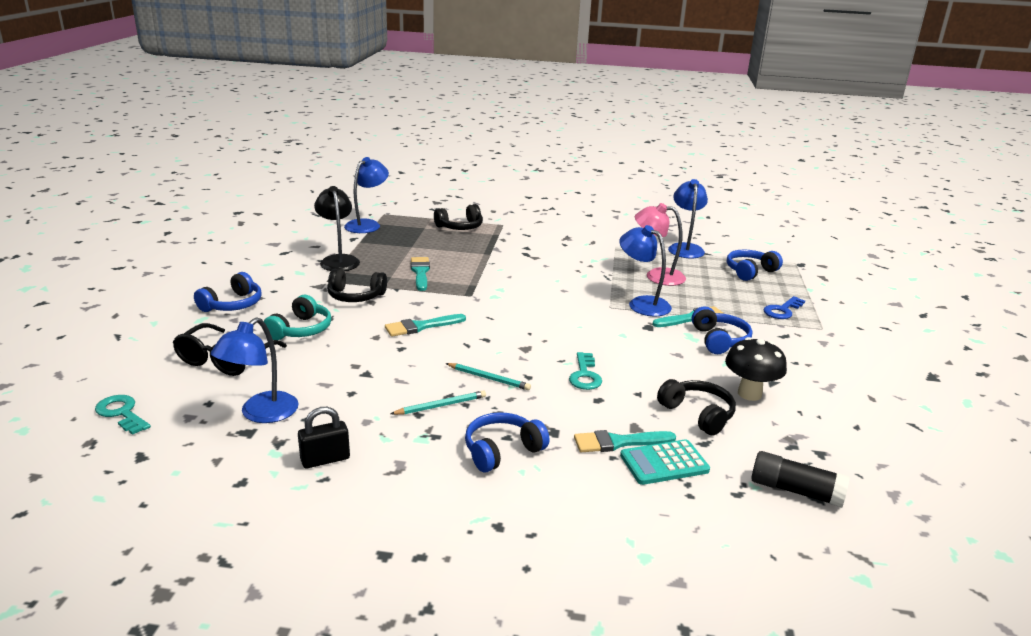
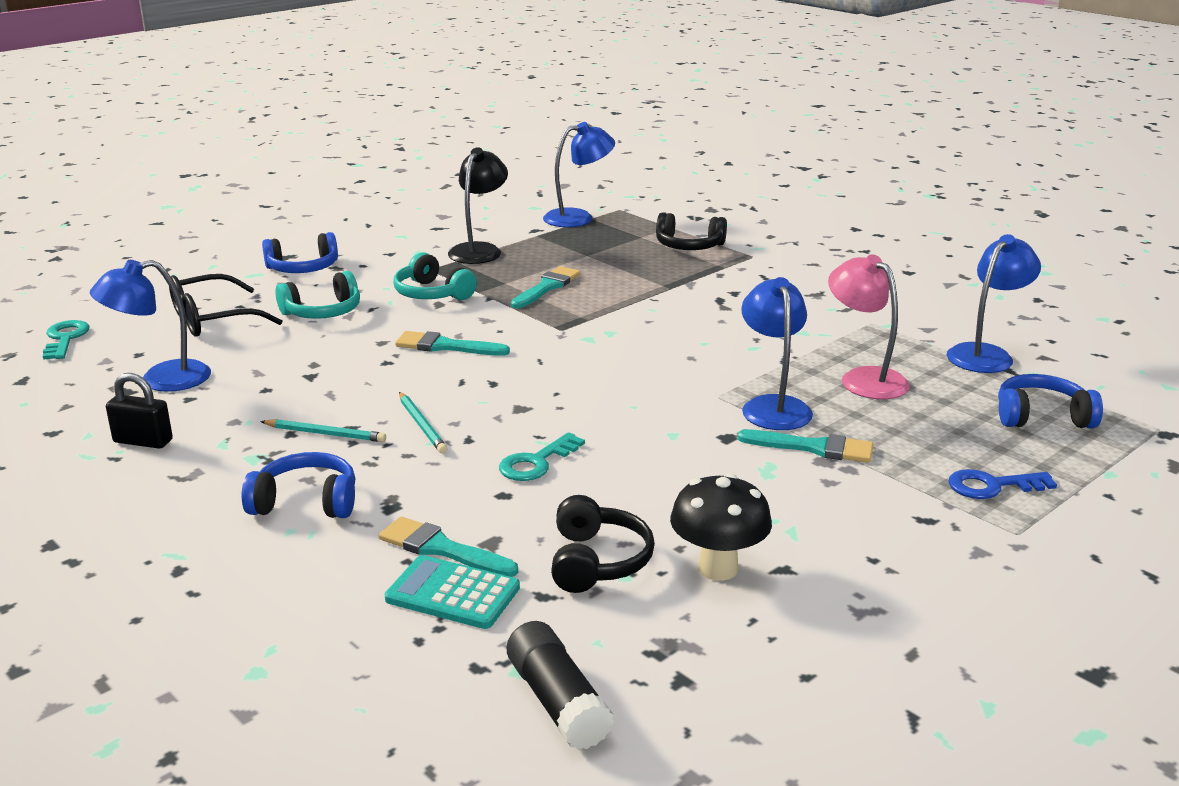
camera: 40 degrees right, 0 degrees up
(355, 296) = (432, 294): black headphones -> turquoise headphones
(719, 340) = (803, 488): blue headphones -> none

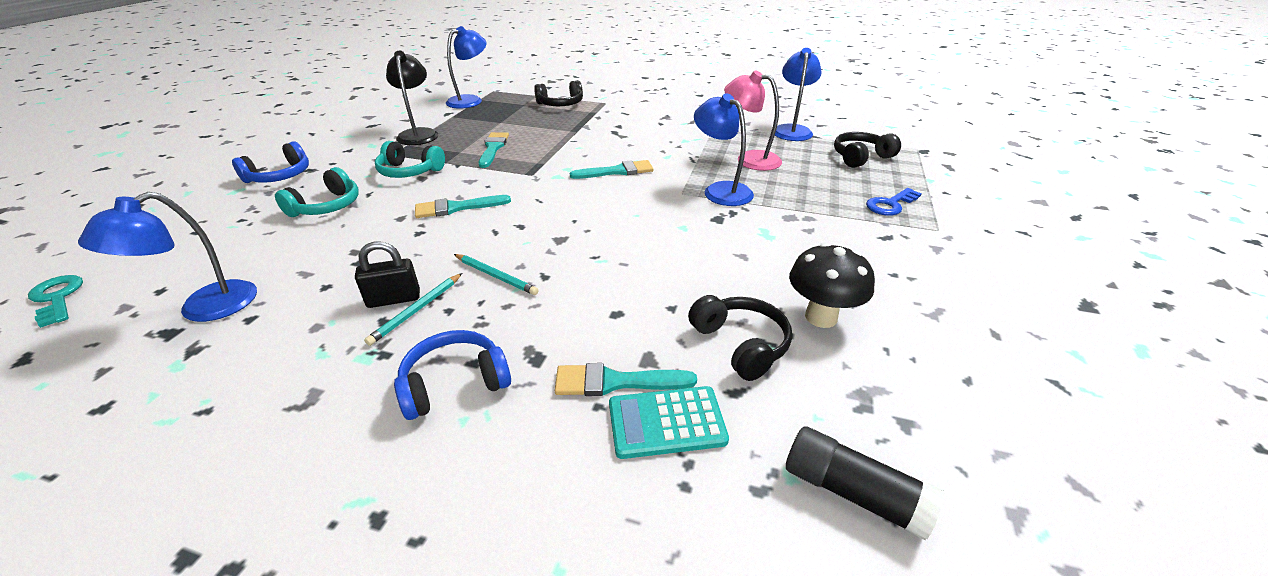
camera: 30 degrees left, 10 degrees up
(143, 441) = (227, 380): black padlock -> black padlock (394, 299)
(213, 319) = (222, 237): black glasses -> none
(325, 434) = (417, 310): turquoise pencil -> turquoise pencil turned 135 degrees clockwise
(536, 463) = (614, 278): turquoise key -> none
(814, 448) = (774, 210): turquoise brush -> turquoise brush (617, 171)
(1042, 417) = (860, 157): blue headphones -> black headphones

